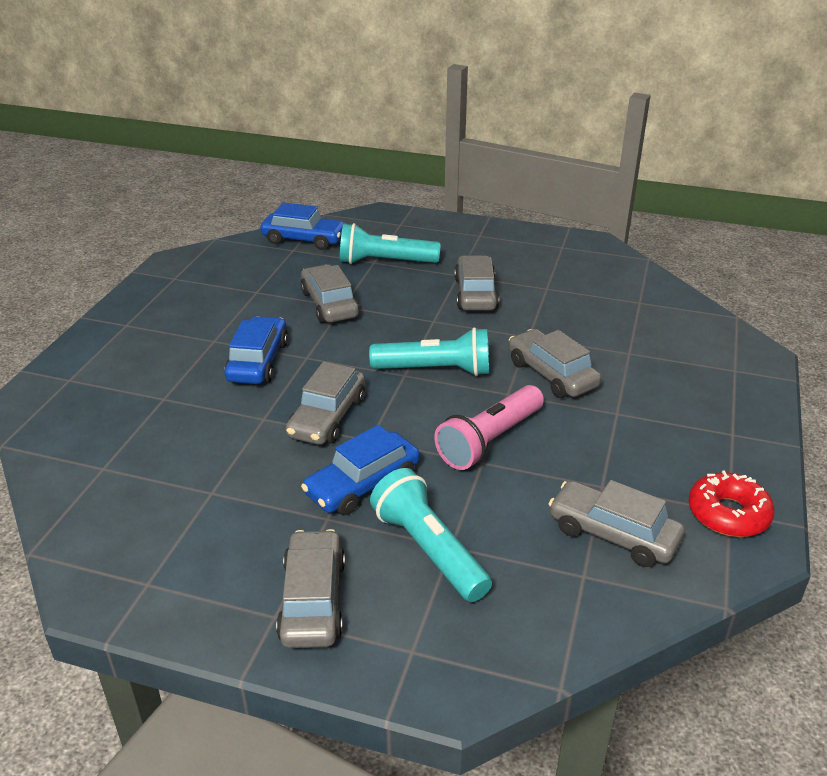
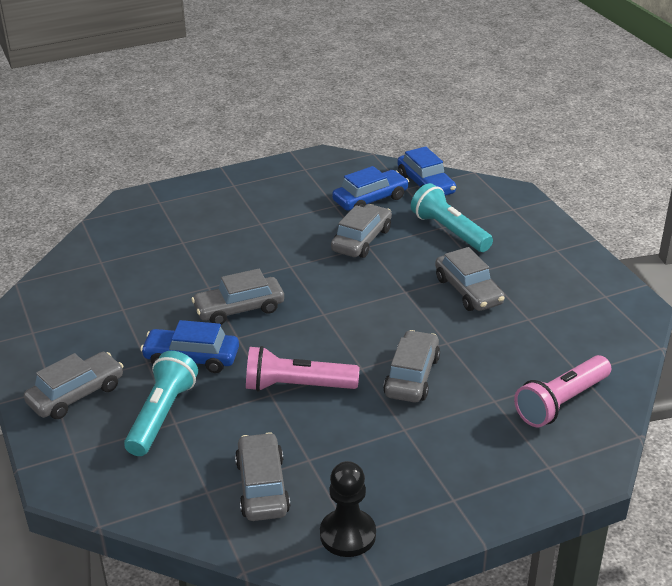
camera: 50 degrees right, 0 degrees up
(258, 361) = (261, 251): blue car -> blue car (370, 200)
(435, 370) = (346, 323): turquoise flashlight -> none
(475, 294) = (468, 291): grey car -> grey car turned 105 degrees clockwise
(665, 326) = (561, 402): none -> pink flashlight
(728, 514) = (348, 535): red donut -> black pawn

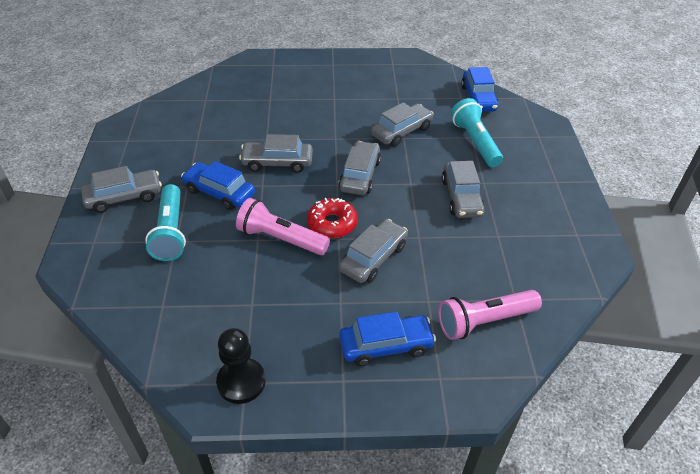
camera: 20 degrees right, 10 degrees up
(162, 415) = (170, 232): turquoise flashlight -> turquoise flashlight turned 135 degrees clockwise
(262, 487) = (204, 316): grey car -> grey car (360, 175)
(345, 355) = (332, 224): none -> red donut
(370, 200) = (427, 100): blue car -> blue car (386, 346)

